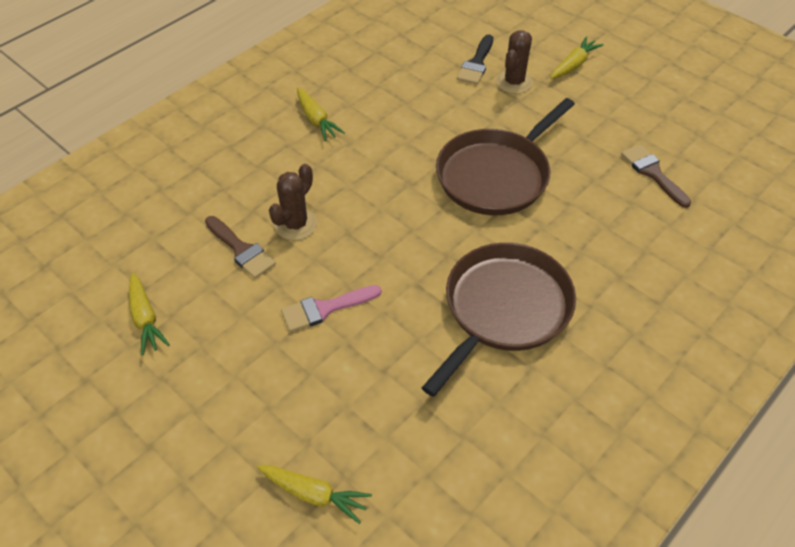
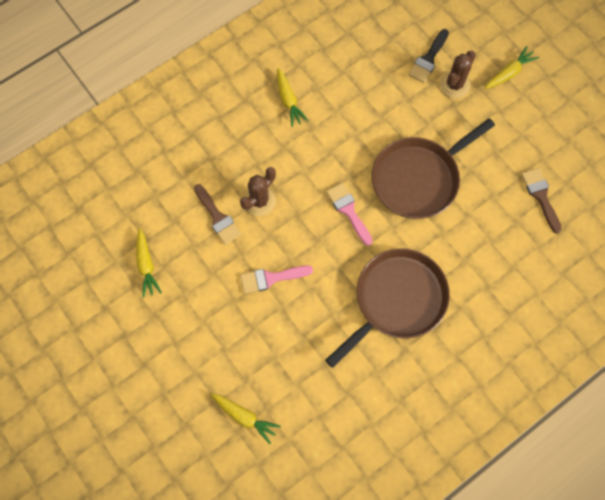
camera: 10 degrees right, 20 degrees up
(415, 219) = (348, 210): none -> pink brush

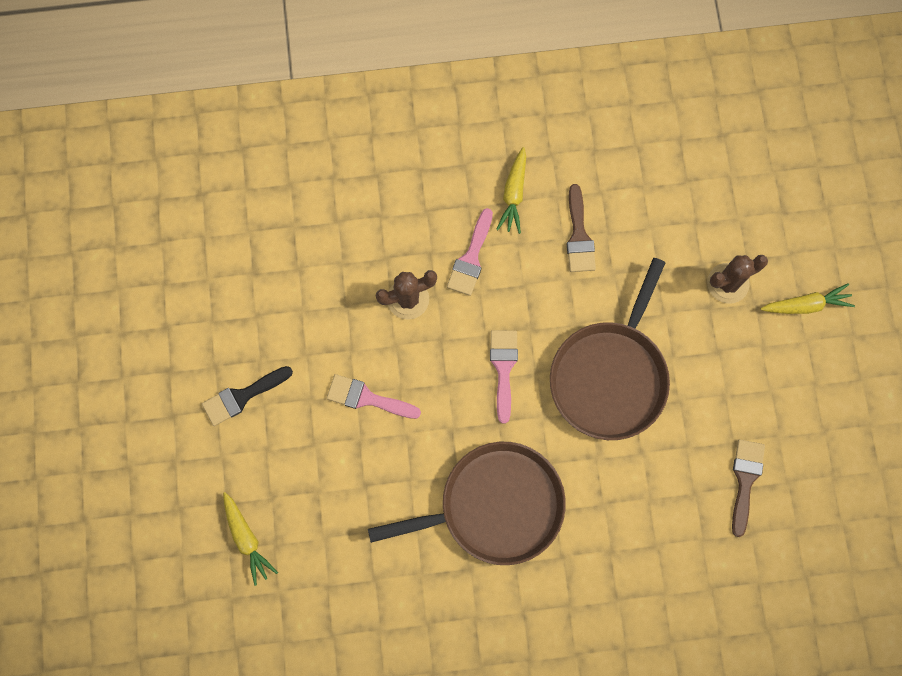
camera: 30 degrees right, 5 degrees up
(146, 265) = (238, 304): yellow carrot -> none
(218, 217) = (349, 292): brown brush -> brown brush (579, 236)
(285, 154) = (471, 258): none -> pink brush
(418, 178) = (610, 376): brown pan -> brown pan turned 60 degrees counterclockwise
(428, 59) = (715, 233): black brush -> black brush (242, 396)

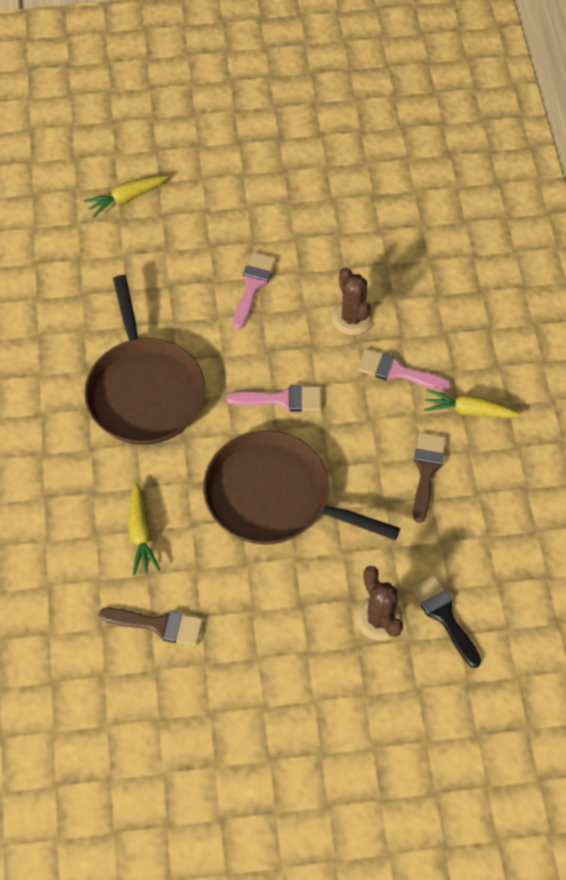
camera: 90 degrees right, 15 degrees down
(242, 396) = (256, 191): black brush -> black brush (444, 615)
(579, 236) = (426, 470): brown brush -> brown brush turned 105 degrees clockwise
(806, 305) = (356, 702): yellow carrot -> yellow carrot (141, 533)

